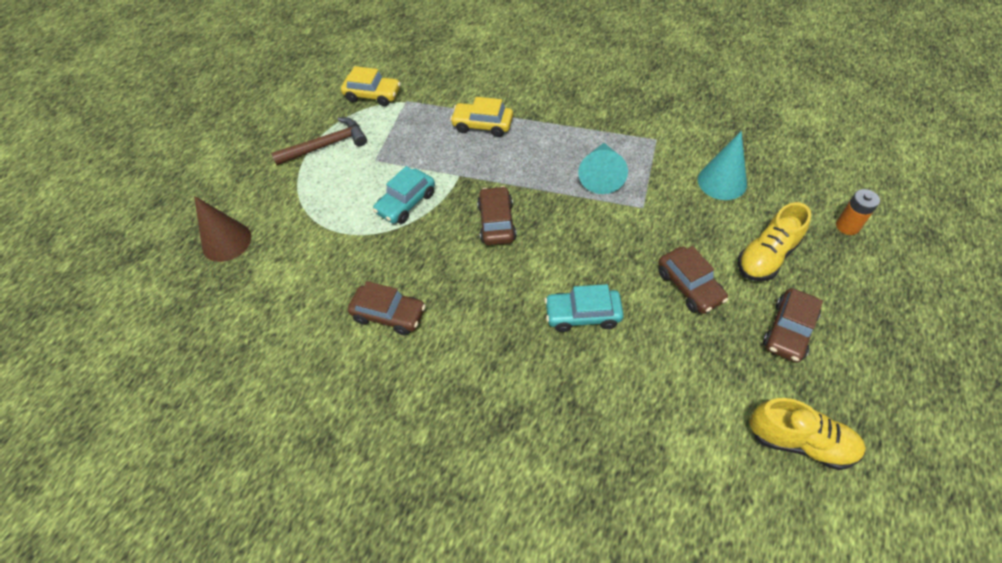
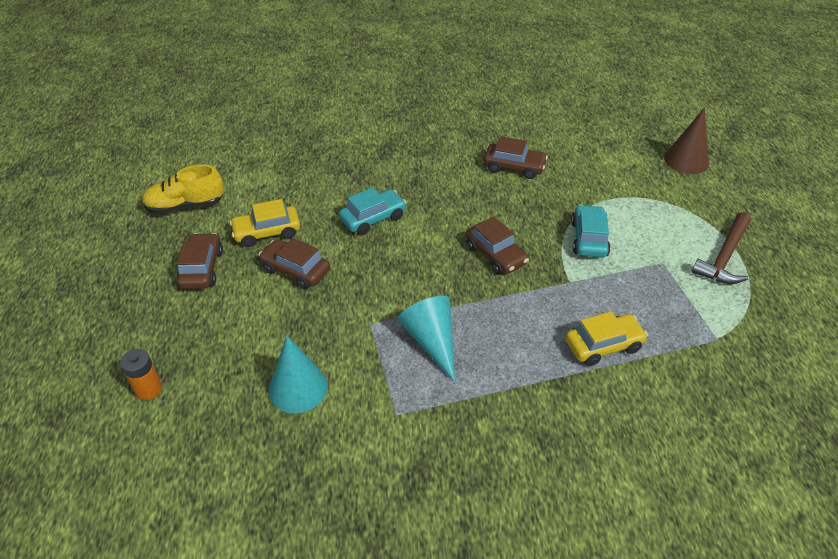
camera: 145 degrees right, 10 degrees down
(373, 95) = (760, 330): yellow car -> yellow car (267, 232)
(389, 314) = (514, 167): brown car -> brown car turned 150 degrees counterclockwise
(767, 256) = (231, 323): yellow shoe -> none

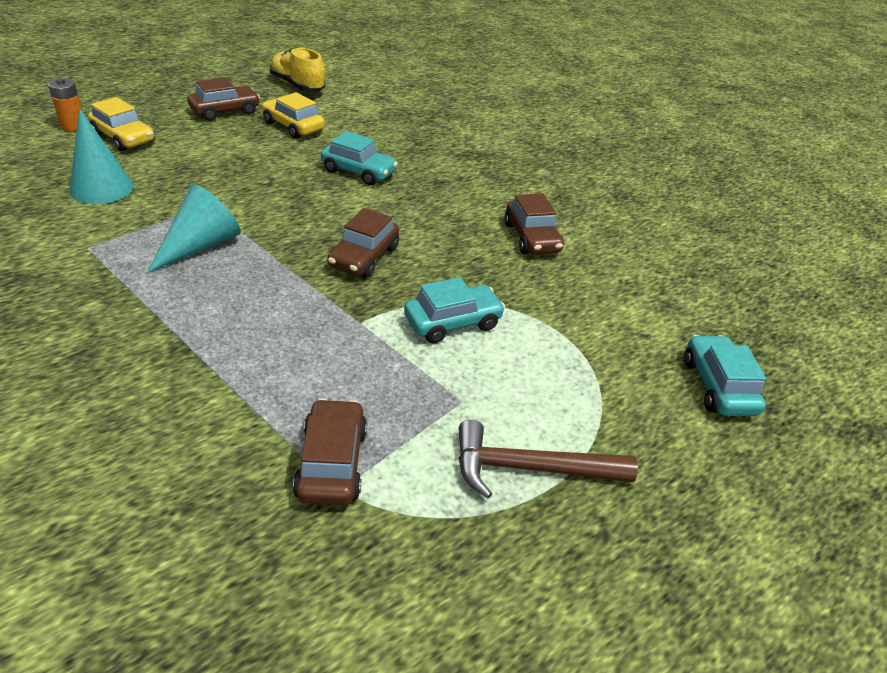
camera: 55 degrees right, 5 degrees down
(295, 270) = (253, 151): brown car -> brown car (332, 462)
(603, 345) = (261, 373): yellow car -> yellow car (124, 138)
(686, 160) = (718, 386): brown cone -> turquoise car

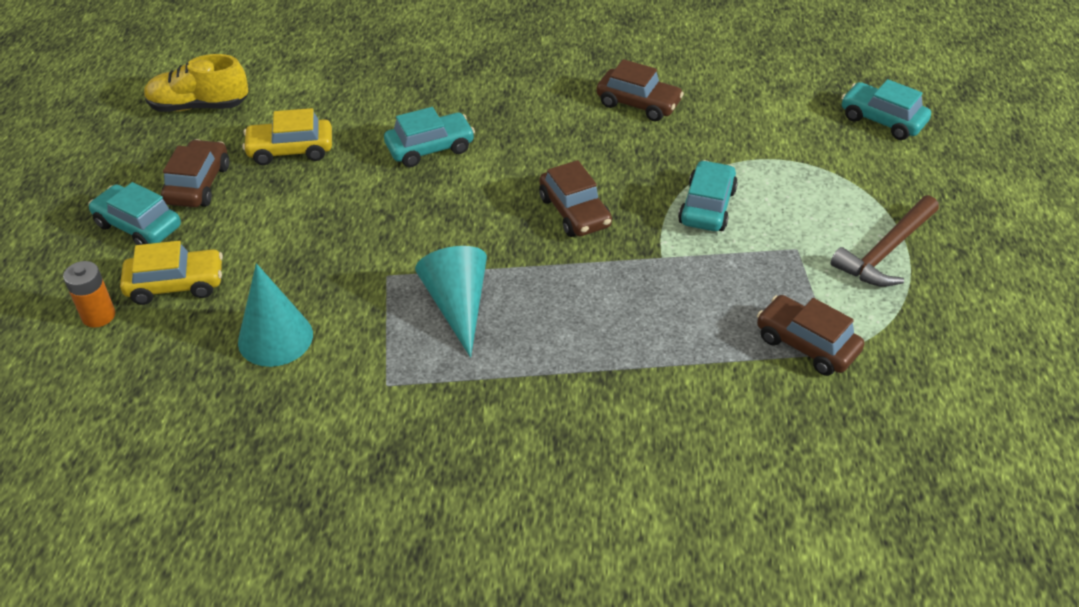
camera: 45 degrees left, 5 degrees up
(166, 108) = (138, 226): none -> turquoise car

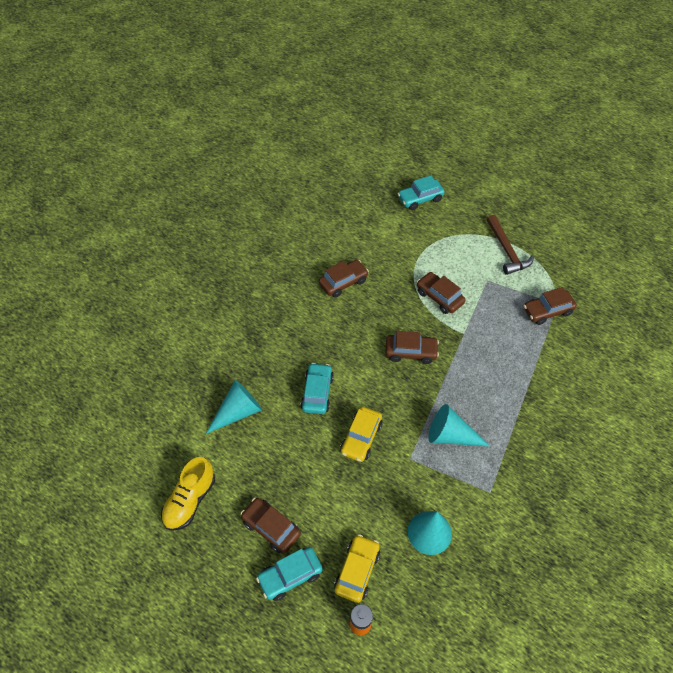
camera: 60 degrees left, 10 degrees up
(290, 150) = (271, 464): yellow car -> yellow car (361, 438)
(349, 94) = (238, 412): none -> turquoise cone
(707, 206) = (439, 297): turquoise car -> brown car

